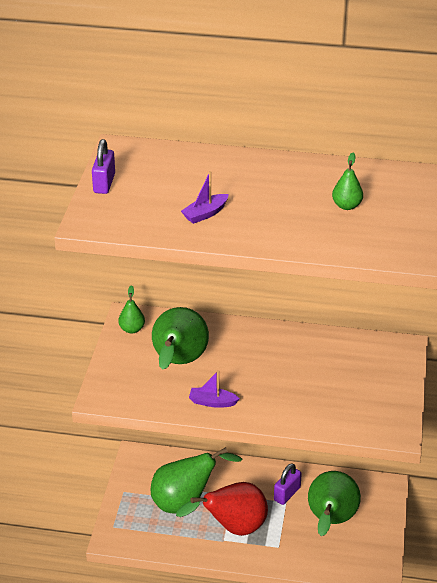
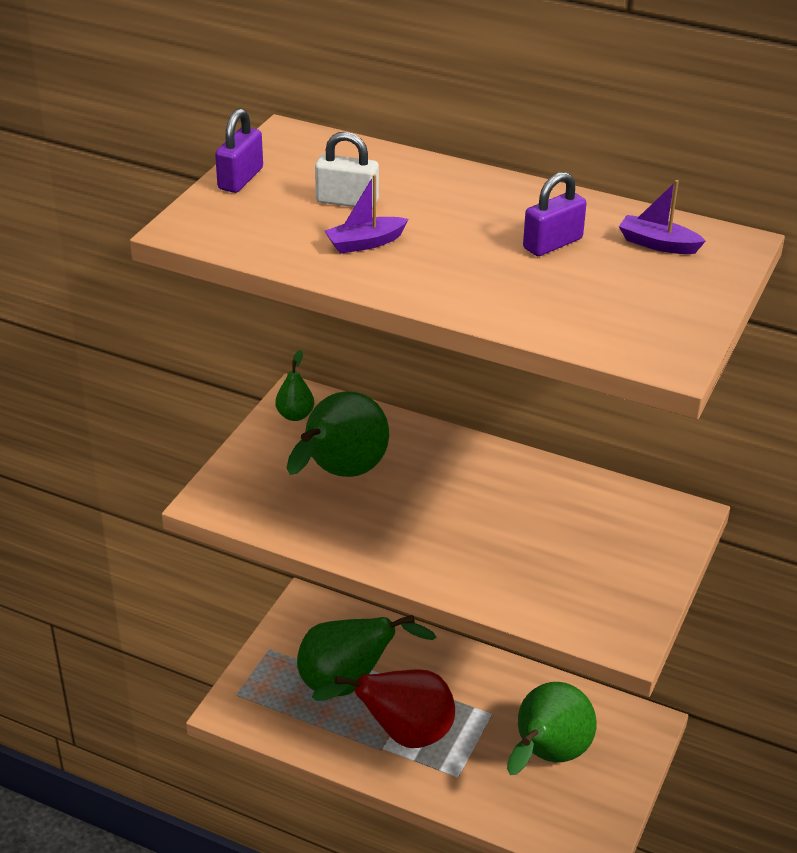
camera: 15 degrees right, 0 degrees up
(180, 187) = (347, 201): none -> white padlock
(212, 402) = (365, 539): purple boat -> purple boat (658, 244)
(287, 494) = (497, 702): purple padlock -> purple padlock (552, 244)
(346, 206) = (588, 266): green pear -> none

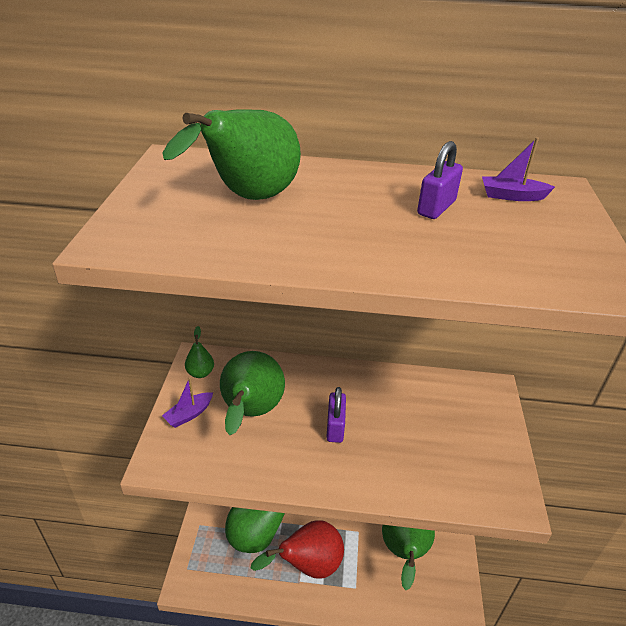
camera: 20 degrees left, 0 degrees up
(240, 179) = (145, 194): purple padlock -> purple padlock (335, 427)
(347, 201) = (248, 199): white padlock -> green pear
(365, 243) = (284, 231): purple boat -> purple boat (189, 414)

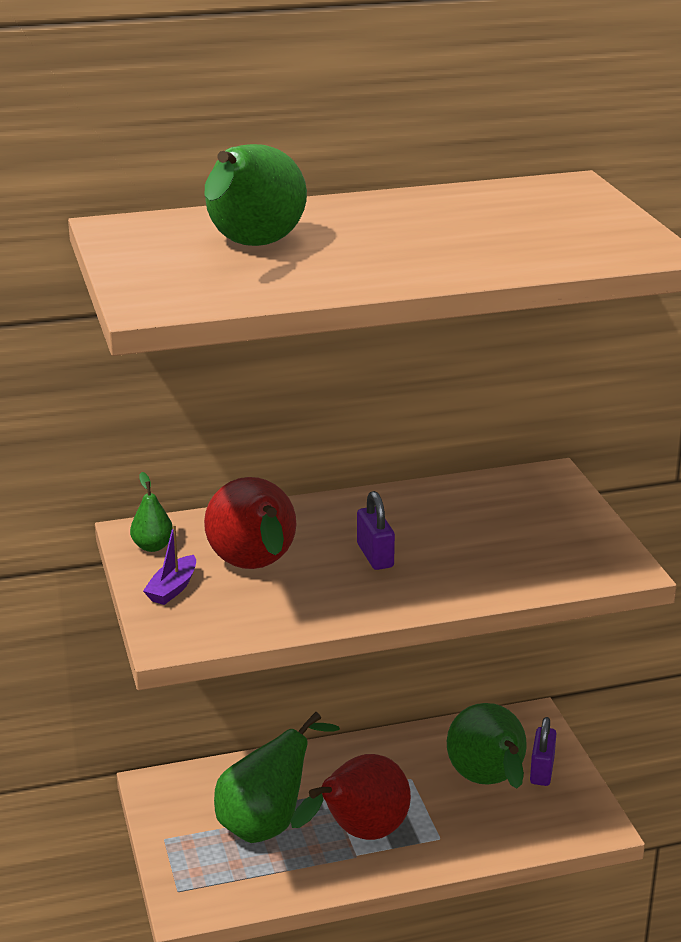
camera: 20 degrees left, 10 degrees down
(250, 413) = (255, 568): green pear -> red pear
(436, 207) = (456, 221): purple padlock -> purple padlock (542, 770)
(512, 196) = (526, 198): purple boat -> none

